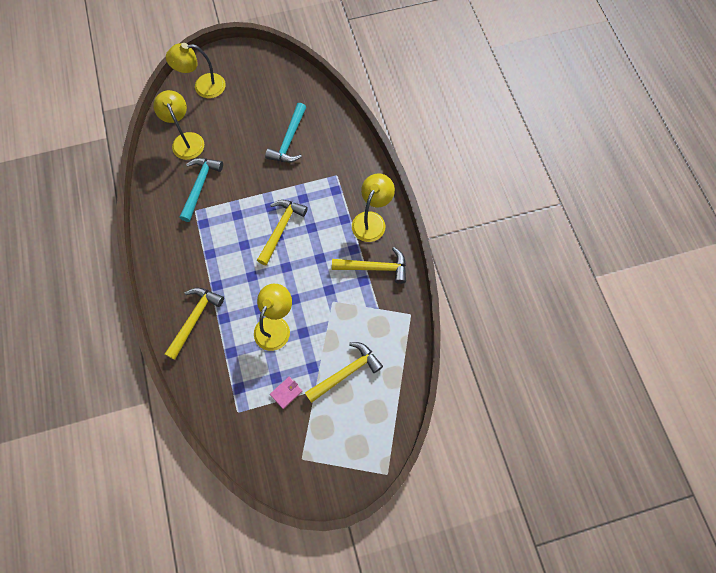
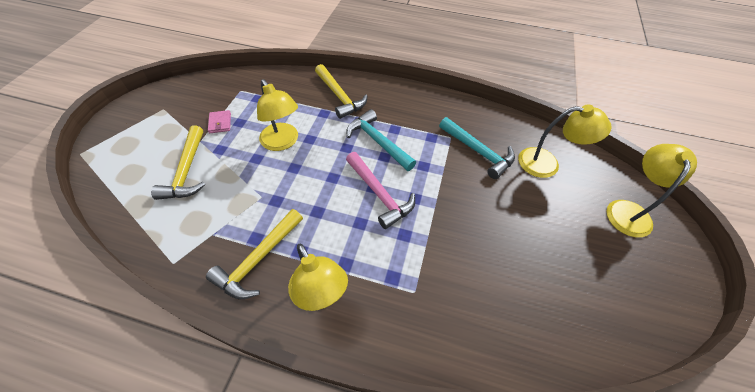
camera: 120 degrees right, 15 degrees down
(281, 228) = (379, 194): yellow hammer -> pink hammer
(289, 140) = (500, 264): turquoise hammer -> turquoise hammer (377, 141)

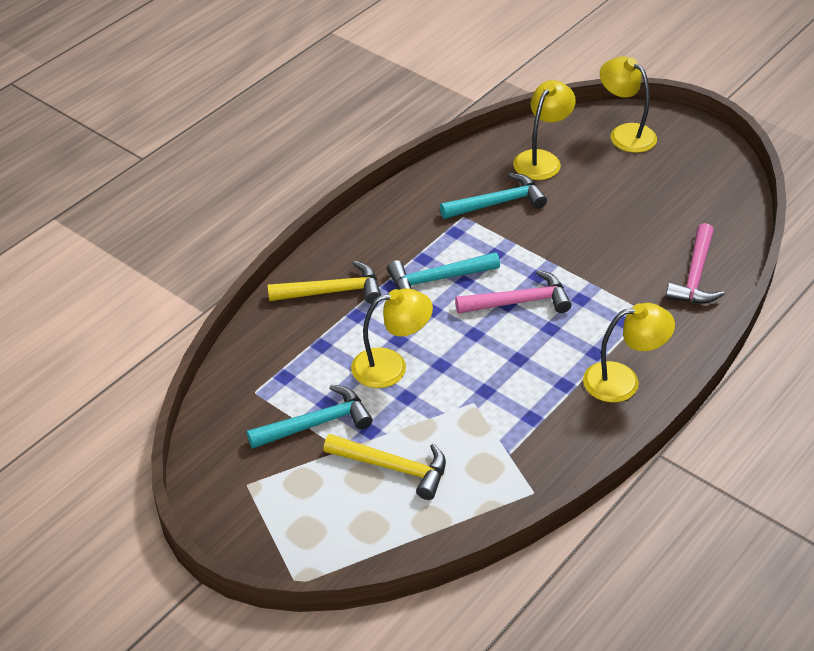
camera: 65 degrees left, 10 degrees down
(220, 123) = (316, 423): pink wallet -> turquoise hammer
(258, 260) = (561, 420): yellow hammer -> none
(486, 322) = (695, 276): none -> pink hammer

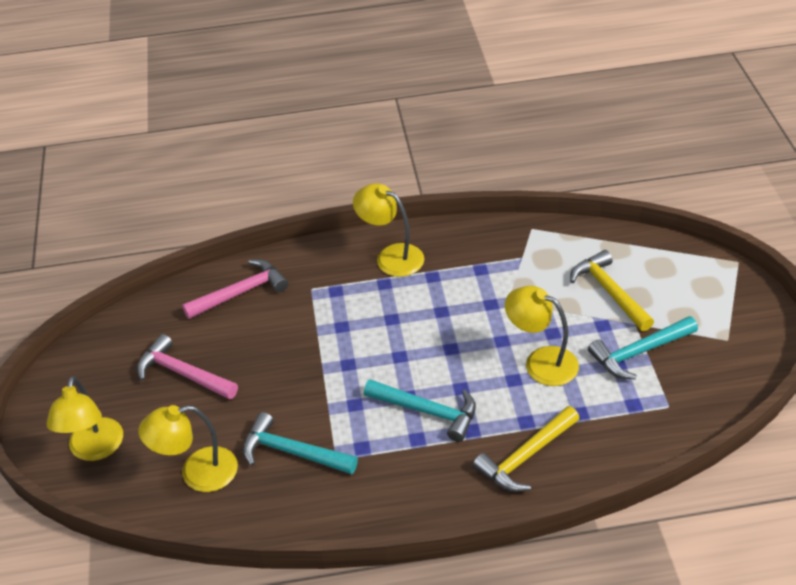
camera: 135 degrees left, 0 degrees up
(316, 423) = (639, 353): turquoise hammer -> turquoise hammer turned 45 degrees counterclockwise
(332, 291) = (525, 457): yellow hammer -> yellow hammer turned 75 degrees counterclockwise
(519, 302) = (388, 352): pink hammer -> pink hammer (182, 373)

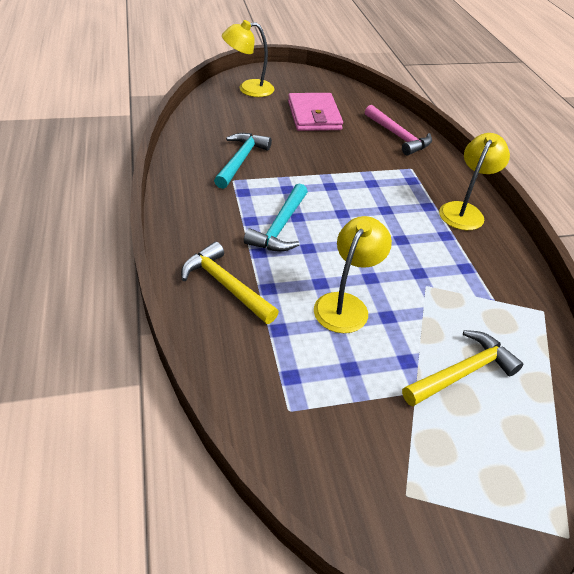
camera: 80 degrees right, 0 degrees up
(182, 373) = (314, 116): pink hammer -> pink wallet
(197, 473) = (226, 123): yellow lamp -> none
(639, 353) = (369, 390): turquoise hammer -> none

